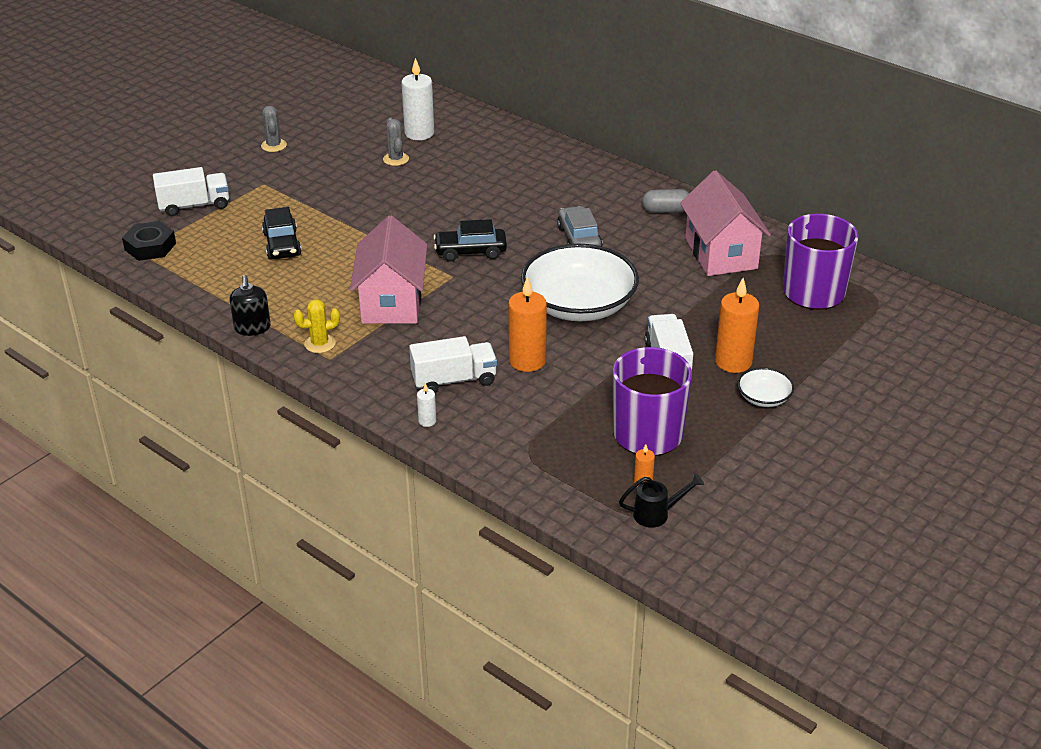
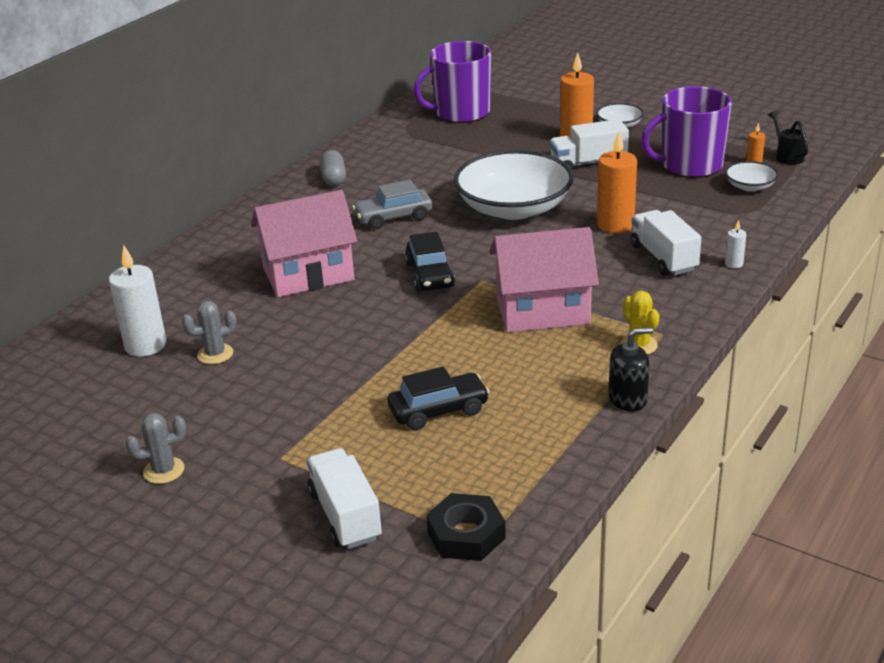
camera: 95 degrees left, 5 degrees down
(585, 467) = (750, 186): none -> white bowl
(721, 253) = (408, 150): pink house -> pink house (308, 274)

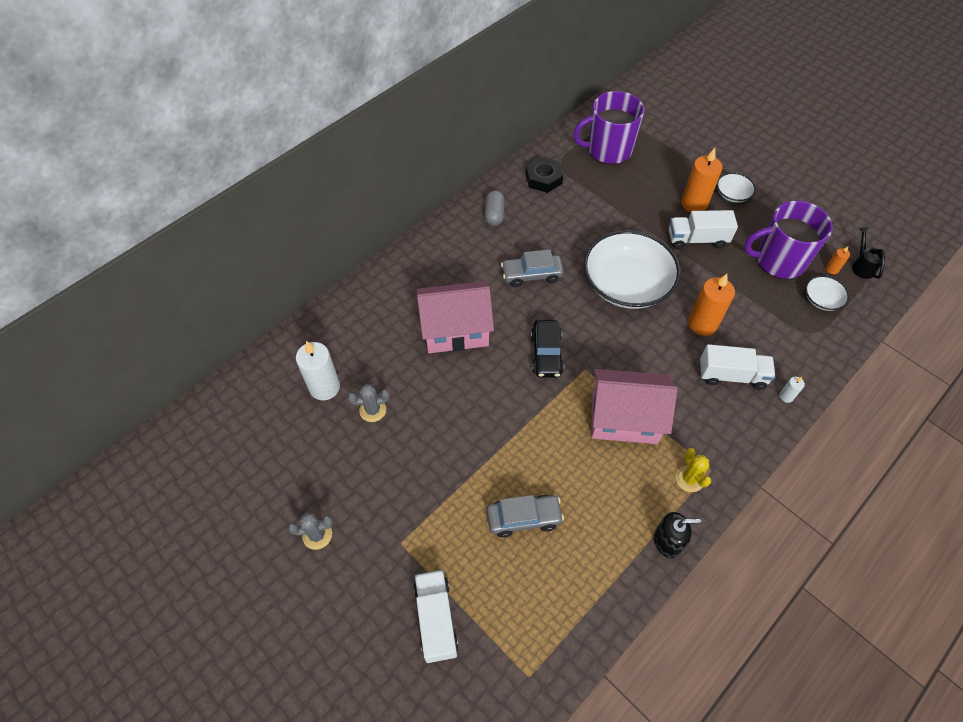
camera: 10 degrees right, 25 degrees up
(438, 410) = (524, 518): black car -> grey car
(466, 535) = (518, 664): black nut -> black nut (543, 178)
(663, 258) = (731, 375): white truck -> white truck turned 105 degrees clockwise

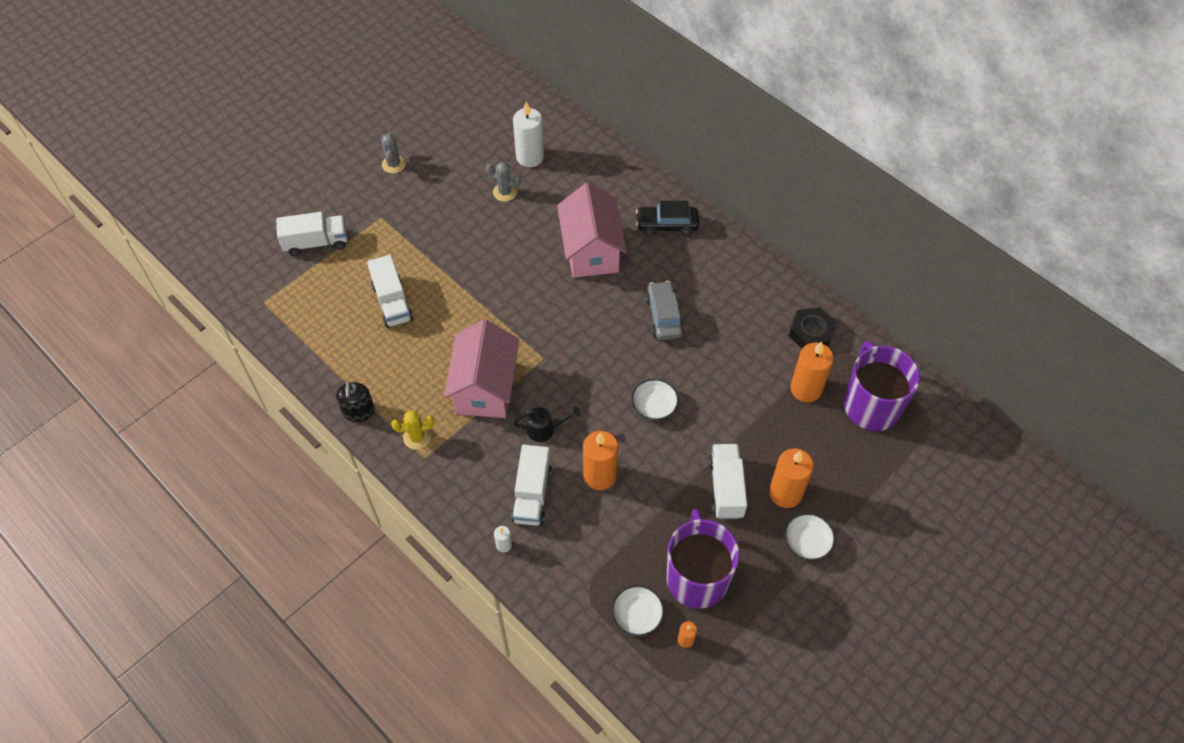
camera: 90 degrees right, 0 degrees up
(373, 410) = (505, 192): grey cactus -> grey cactus turned 60 degrees counterclockwise
(494, 214) = (749, 284): grey capsule -> none
(524, 518) = (392, 302): grey car -> white truck
(546, 354) = (562, 326): black car -> black car (667, 225)
(598, 185) = (806, 389): none -> orange candle
(626, 284) = (654, 406): white bowl -> white bowl, size x0.44
(861, 265) = (694, 679): black watering can -> black watering can (545, 429)

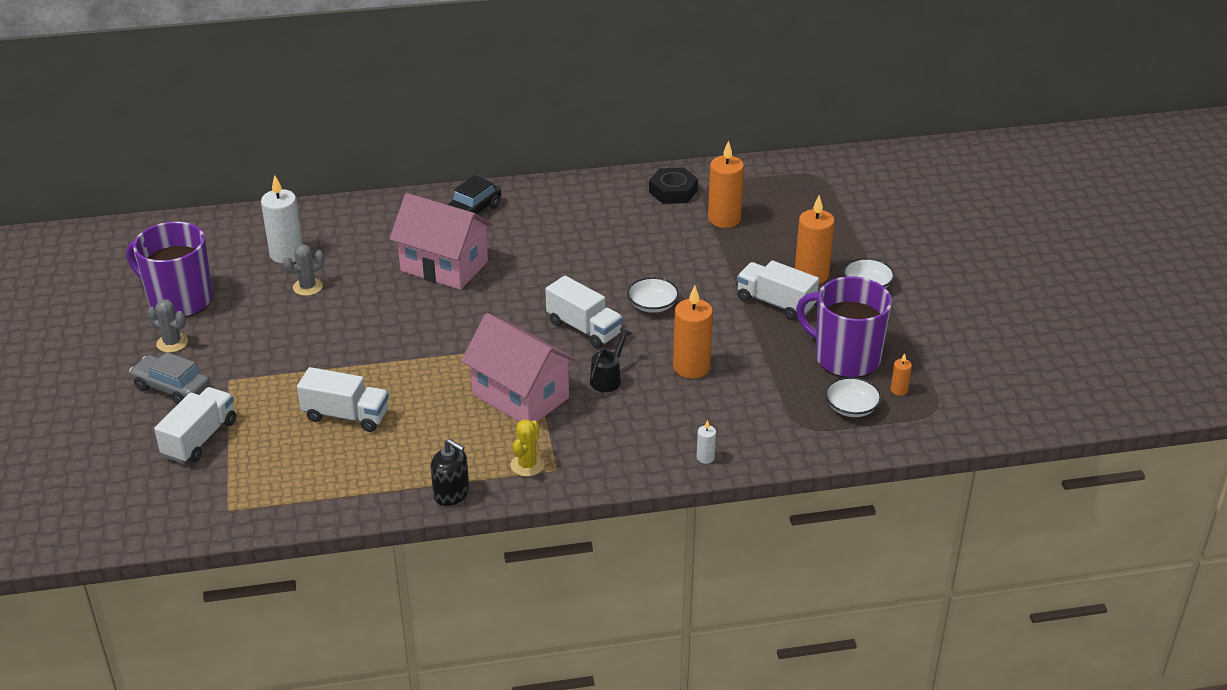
camera: 55 degrees left, 20 degrees down
(532, 494) = (669, 417): white truck -> white truck (584, 328)
(664, 316) = (566, 258): grey car -> grey car (171, 388)
(871, 405) = (774, 195): purple mug -> purple mug (179, 300)

